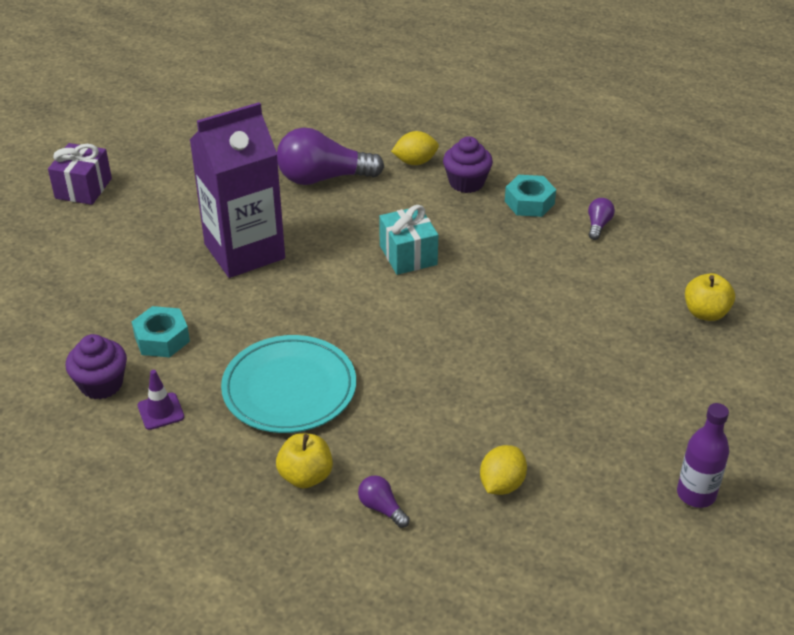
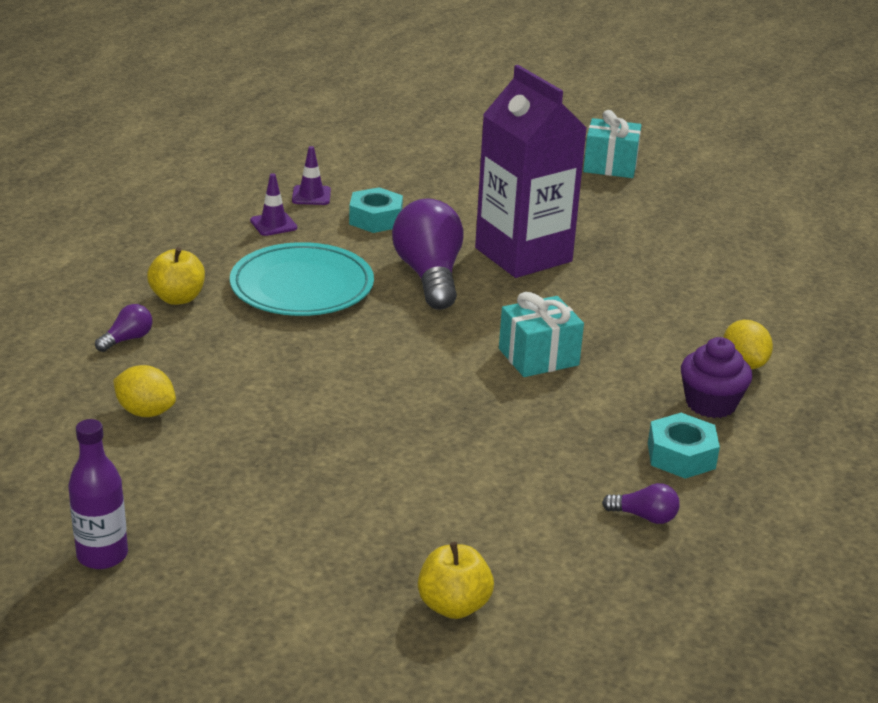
camera: 85 degrees right, 10 degrees down
(83, 188) = (610, 166): purple gift -> turquoise gift
(101, 384) = (311, 196): purple cupcake -> purple traffic cone
(323, 178) = (680, 299): purple light bulb -> purple light bulb (429, 276)

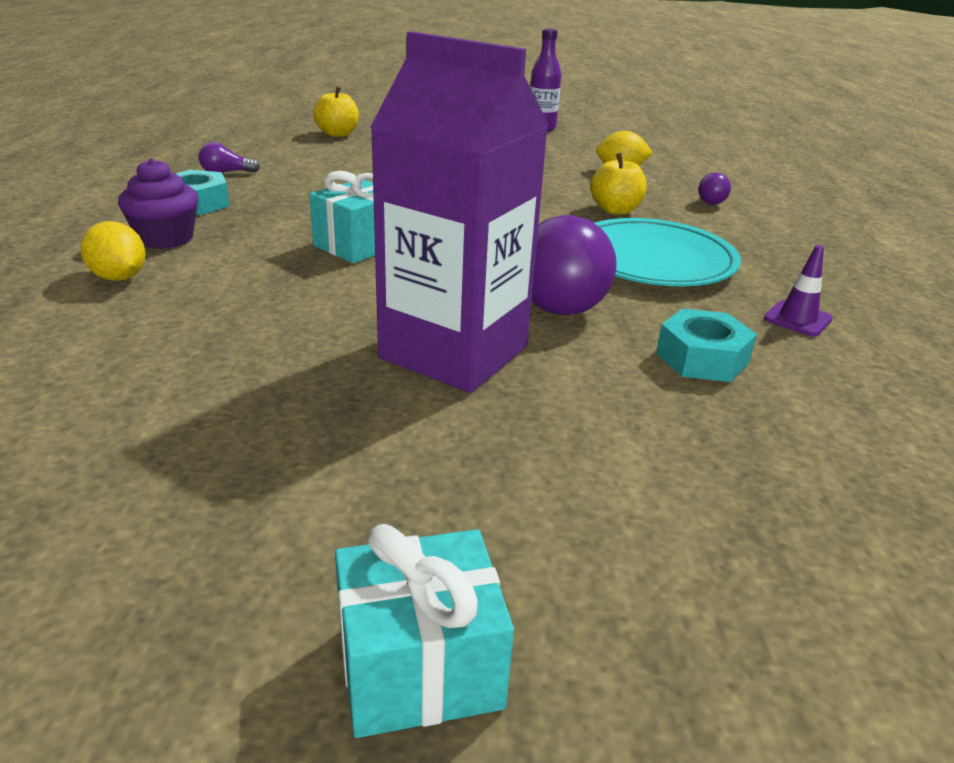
camera: 155 degrees right, 0 degrees up
(178, 298) = (735, 231): yellow apple -> yellow apple (615, 210)
(311, 196) = (836, 374): purple traffic cone -> none

